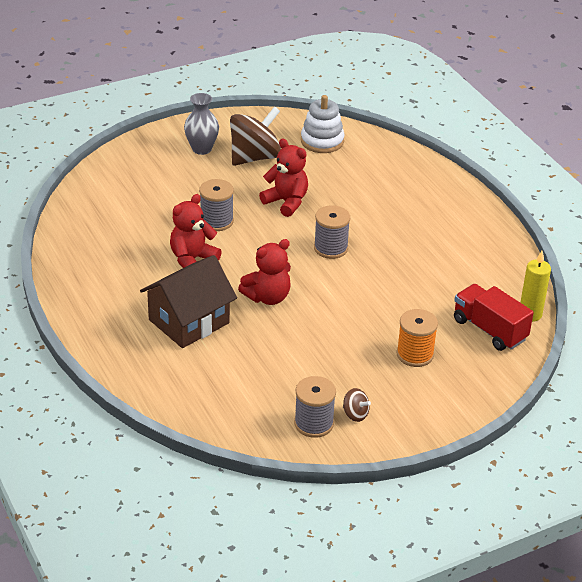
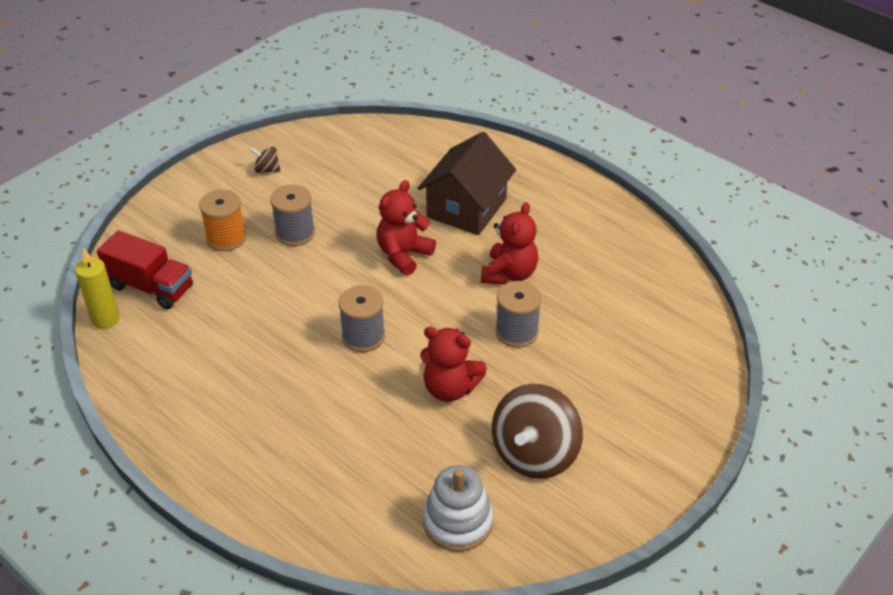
camera: 160 degrees right, 5 degrees up
(201, 149) = (615, 444): grey vase -> none
(314, 423) = (301, 153): grey spool -> grey spool (295, 233)

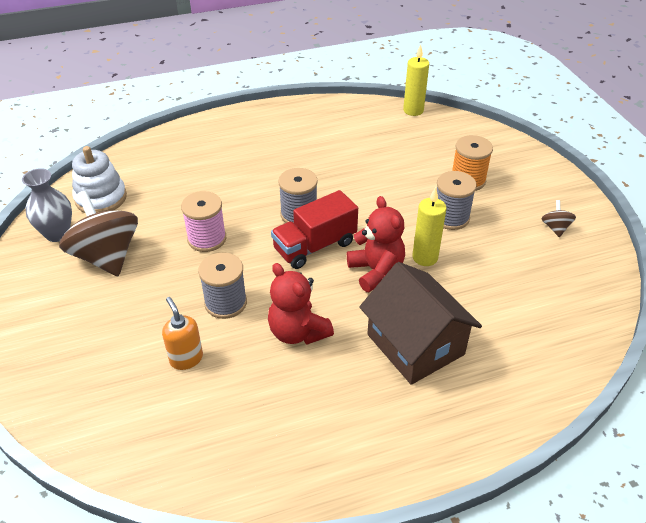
camera: 120 degrees right, 0 degrees up
(151, 287) = (433, 134): red truck -> red truck (315, 246)
(267, 170) = (555, 228): brown spinning top -> brown spinning top turned 45 degrees counterclockwise
(363, 232) = (425, 257): none -> yellow candle
(450, 388) = (207, 239): red teddy bear -> pink spool
(540, 522) = (57, 234): none -> grey vase
(592, 325) = (186, 358): none -> orange soap dispenser

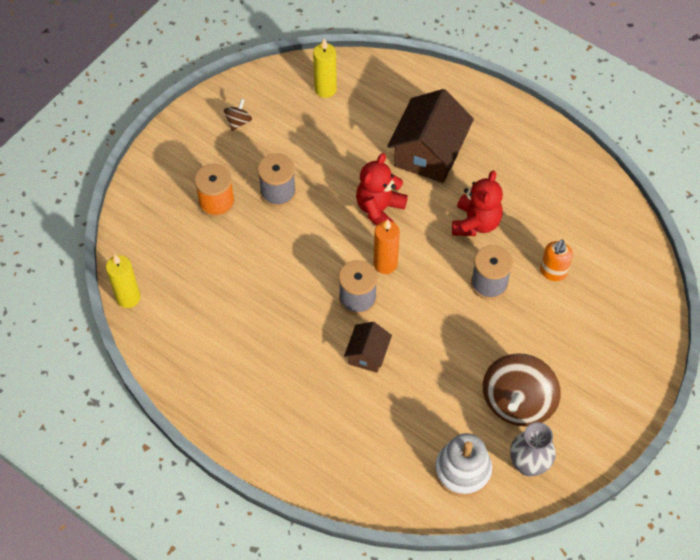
camera: 125 degrees left, 15 degrees up
(207, 239) = (439, 345): pink spool -> none
(245, 196) = (367, 354): none -> brown house
(315, 246) = (385, 264): red truck -> orange candle
(425, 257) = (339, 187): yellow candle -> yellow candle (325, 89)
(555, 228) = (238, 122): brown spinning top -> brown spinning top turned 150 degrees clockwise

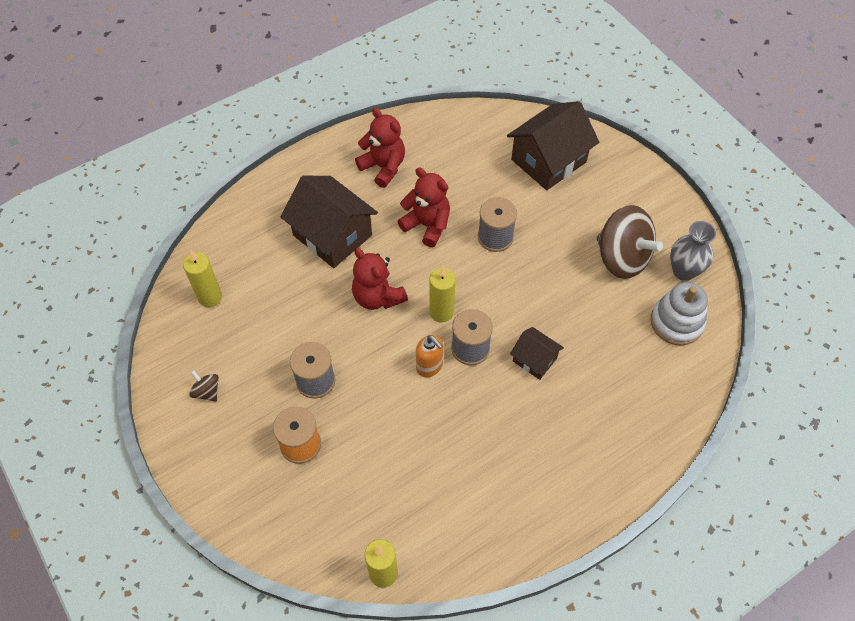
camera: 70 degrees left, 0 degrees up
(385, 264) = (441, 312): orange candle -> yellow candle
(525, 166) = (383, 167): none -> red teddy bear
(553, 272) = (502, 186): orange soap dispenser -> orange soap dispenser (429, 366)
(607, 304) = (548, 161): none -> brown house

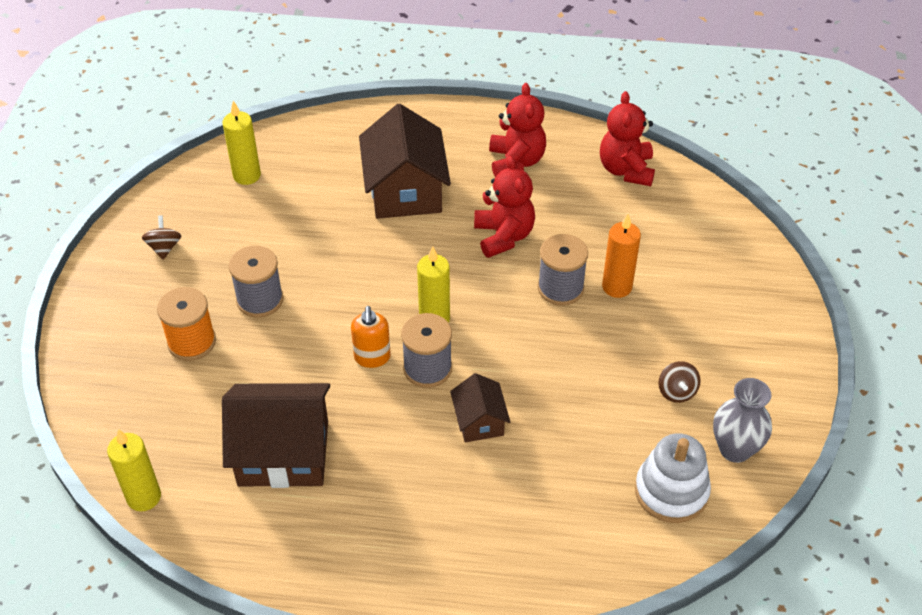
camera: 40 degrees right, 10 degrees down
(377, 297) = (389, 267): red teddy bear -> red teddy bear (626, 170)
(526, 213) = (617, 287): none -> orange candle
(548, 161) = (695, 254): brown house -> brown house (283, 453)
(622, 258) = (677, 391): brown spinning top -> brown spinning top, size x0.43

